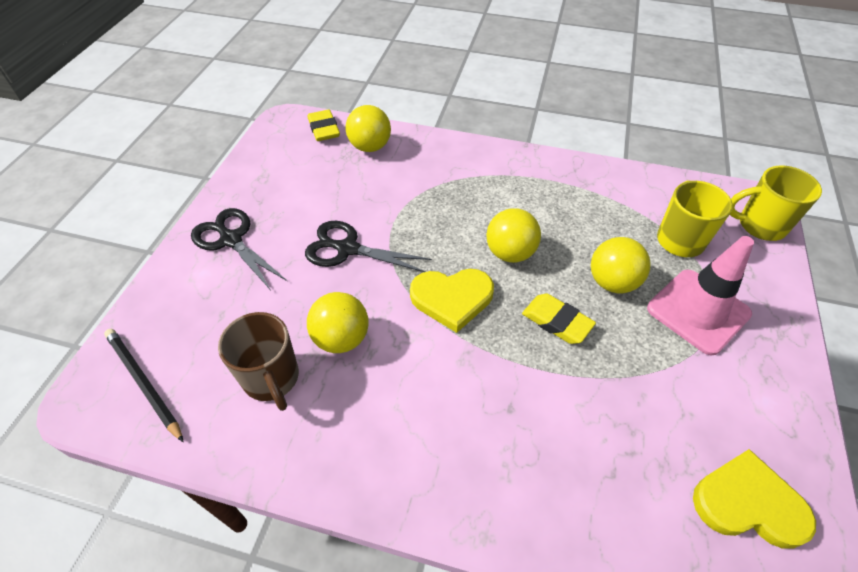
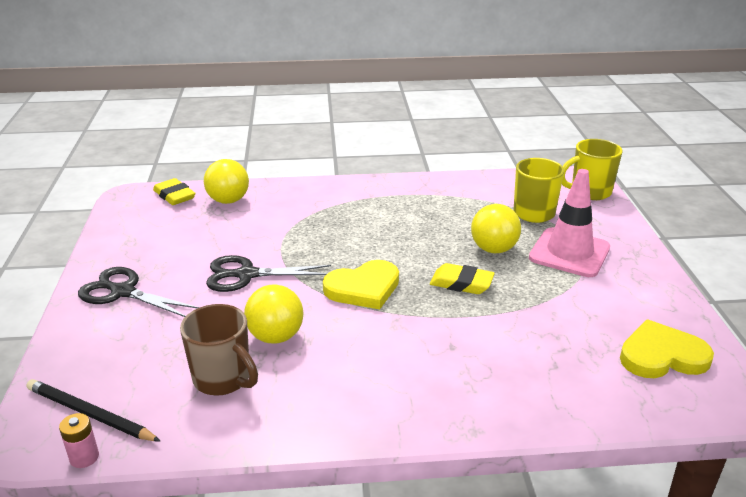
camera: 20 degrees left, 20 degrees down
(118, 435) = (84, 457): none -> pink battery
(510, 253) = (398, 248): yellow ball -> none

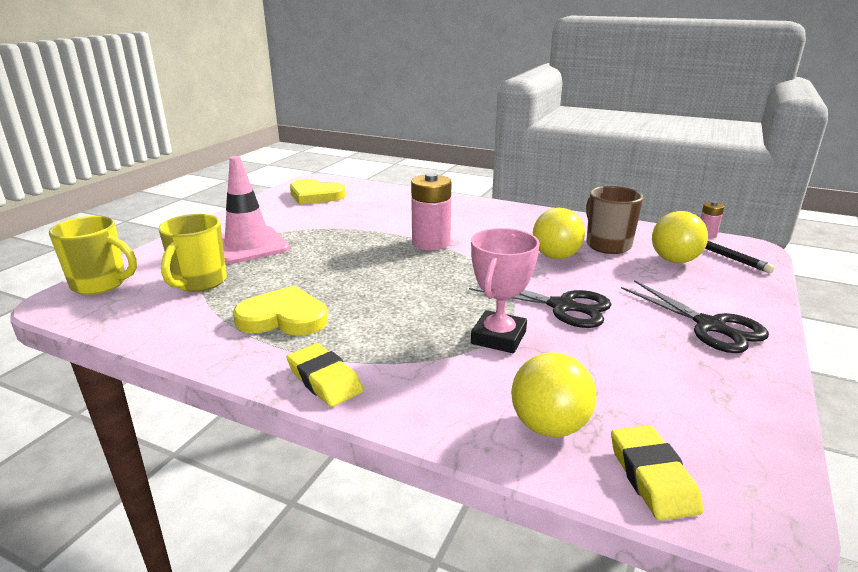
camera: 150 degrees left, 5 degrees down
(282, 236) = (498, 337): none -> pink trophy
(363, 288) = (455, 267): yellow heart -> yellow heart (283, 317)
(417, 313) = (431, 243): none -> pink battery
(461, 283) = (370, 250): yellow eraser -> yellow eraser (324, 380)
(493, 249) = (301, 264): yellow ball -> yellow ball (674, 260)

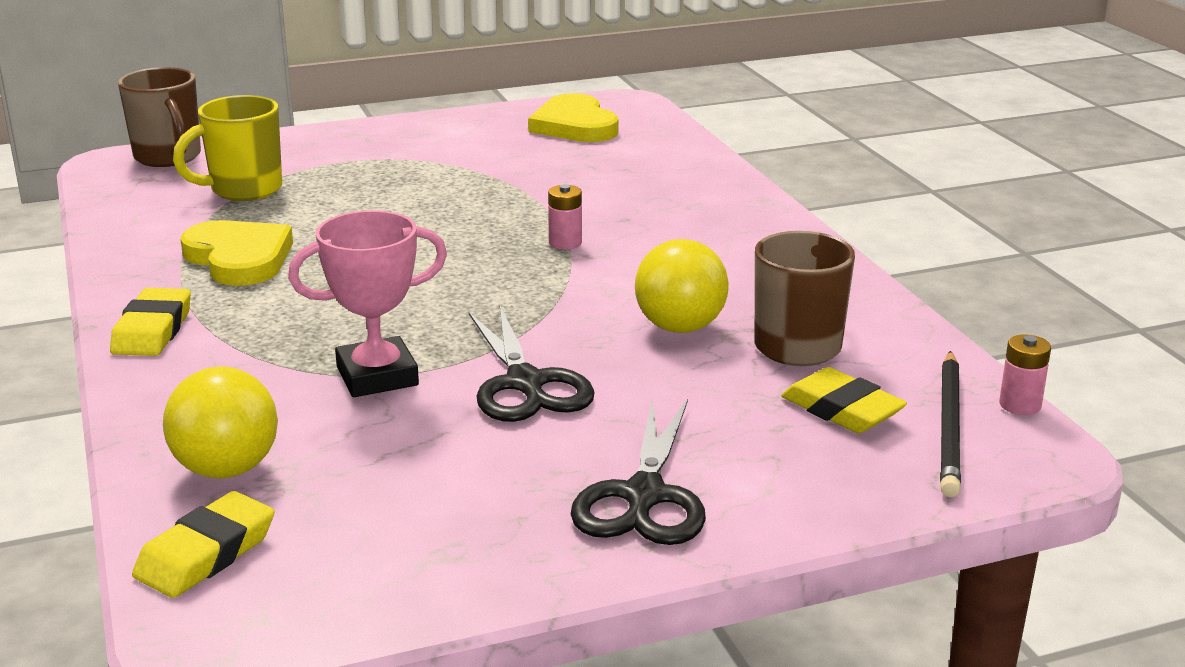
camera: 45 degrees right, 0 degrees up
(101, 284) = (168, 157): yellow mug -> brown mug
(248, 246) = (365, 166): pink traffic cone -> none
(431, 243) = (565, 243): pink battery -> pink battery, size x0.50
(674, 260) = (842, 410): yellow ball -> yellow eraser

